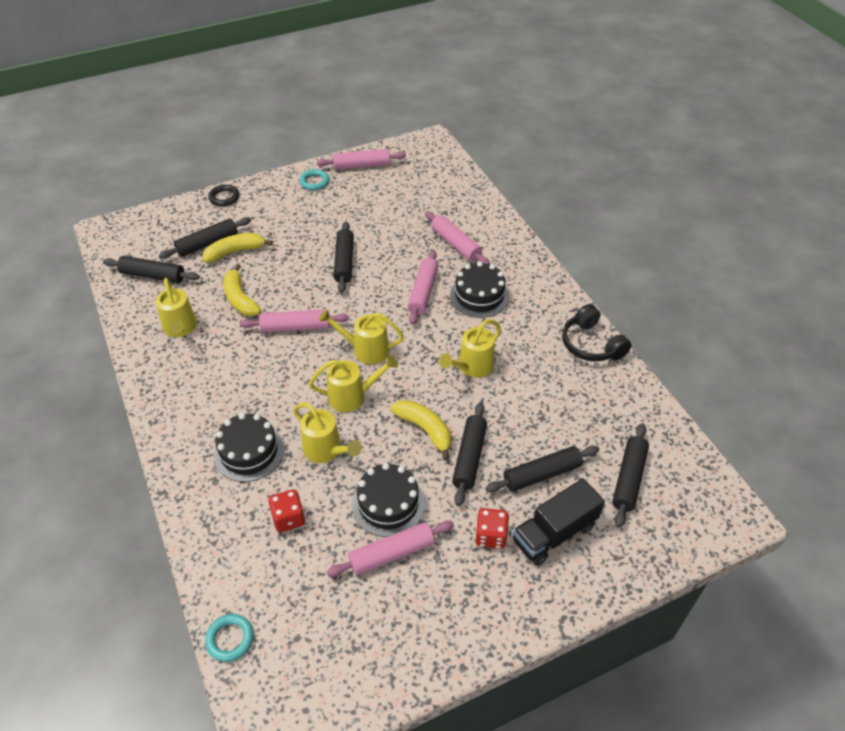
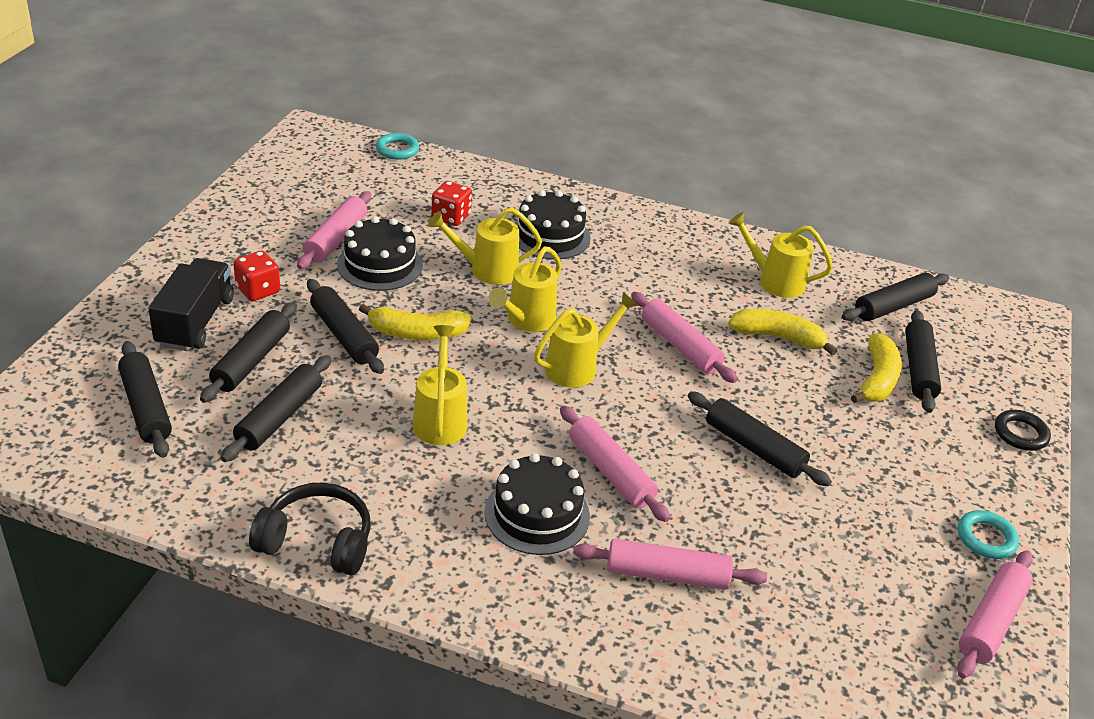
camera: 130 degrees right, 10 degrees down
(295, 327) = (680, 346): pink rolling pin -> pink rolling pin turned 75 degrees counterclockwise
(556, 423) = (280, 417): none -> black rolling pin

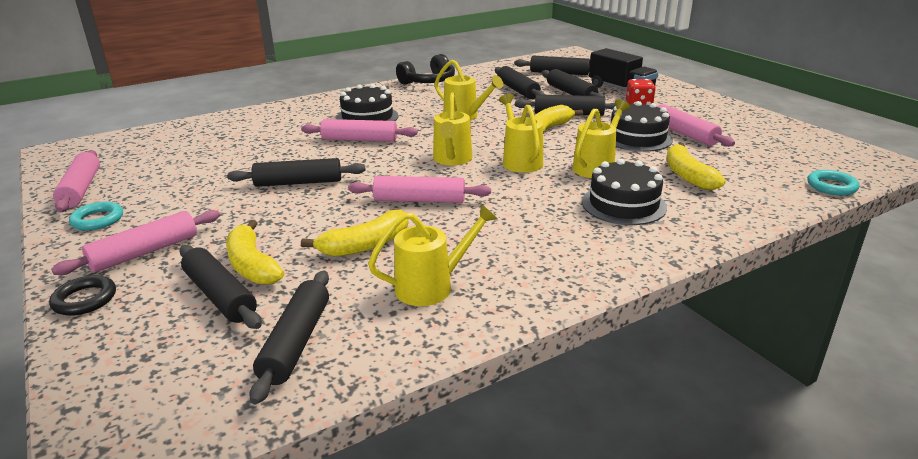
camera: 135 degrees right, 10 degrees down
(451, 217) = (687, 175): red dice -> yellow banana
(667, 575) = (282, 129): pink rolling pin -> pink rolling pin (145, 252)

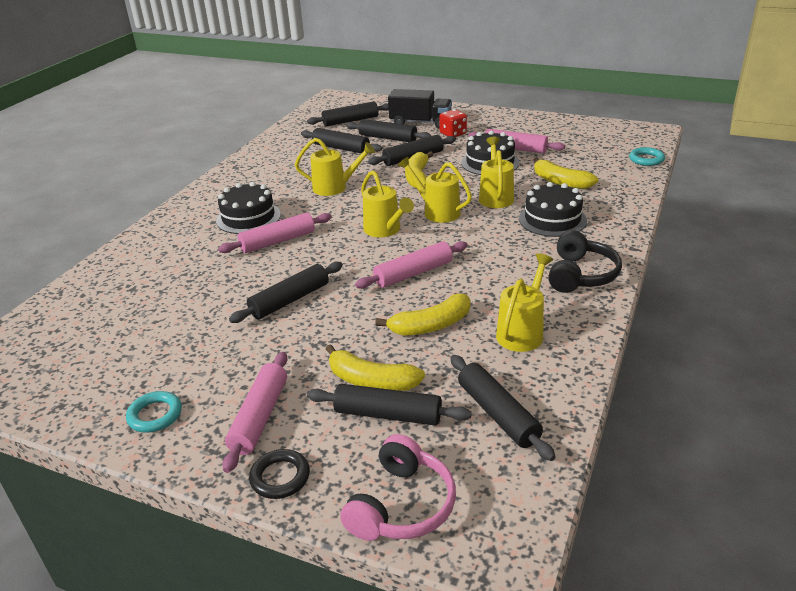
camera: 35 degrees left, 5 degrees up
(81, 189) = (75, 398): pink rolling pin -> none
(111, 369) = (402, 505): none -> pink headphones
(365, 245) = (430, 326): yellow banana -> yellow banana turned 45 degrees clockwise
(429, 82) = (248, 163): black headphones -> black headphones (581, 275)

